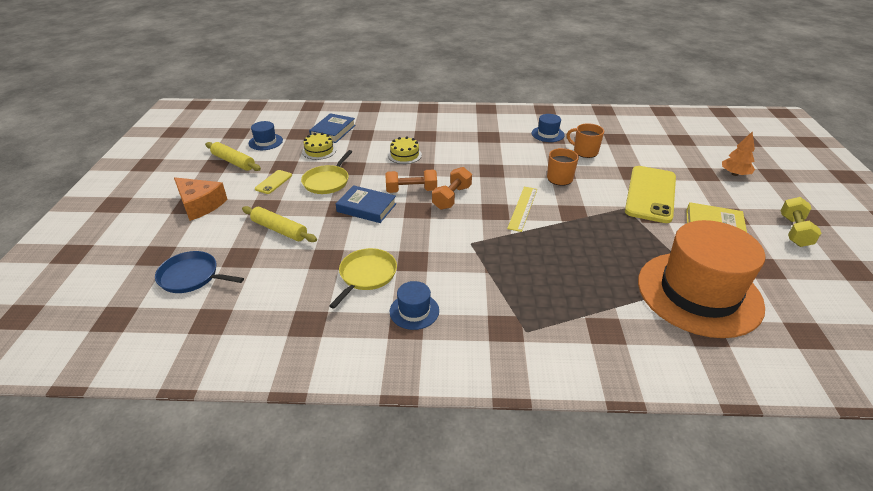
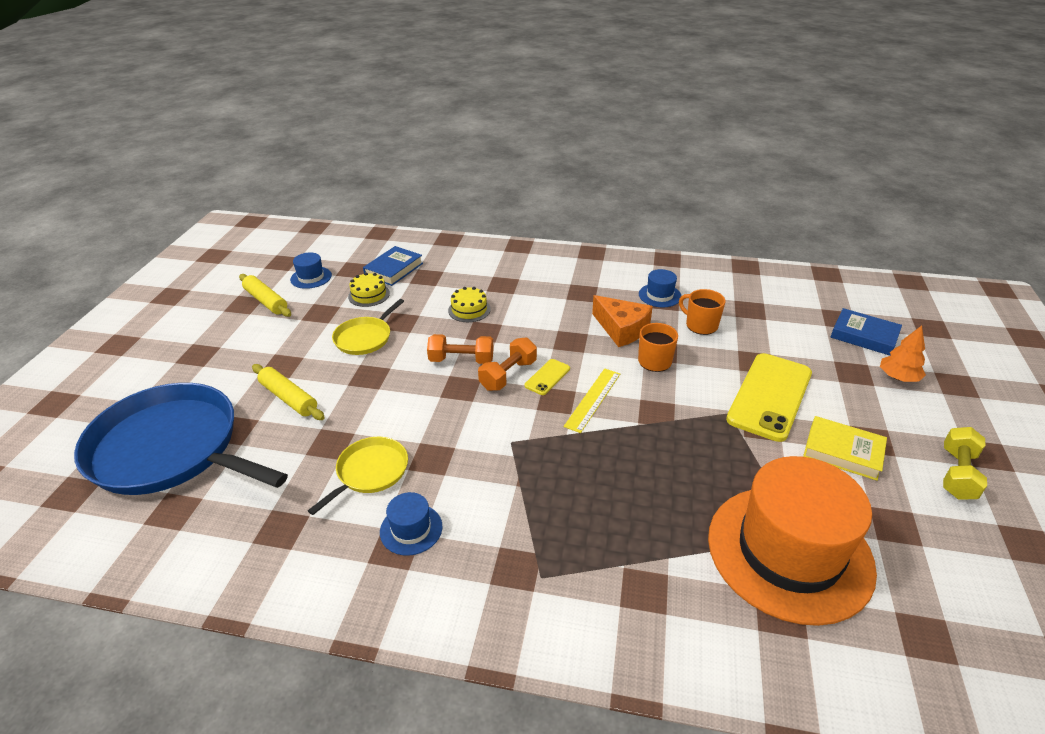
camera: 10 degrees right, 0 degrees up
(191, 276) = (171, 449): blue pan -> blue pan, size x2.13
(200, 205) = (210, 355): orange cheese -> orange cheese (622, 329)
(273, 182) = (302, 333): yellow phone -> yellow phone (547, 377)
(366, 208) = (399, 379): blue book -> blue book (864, 336)

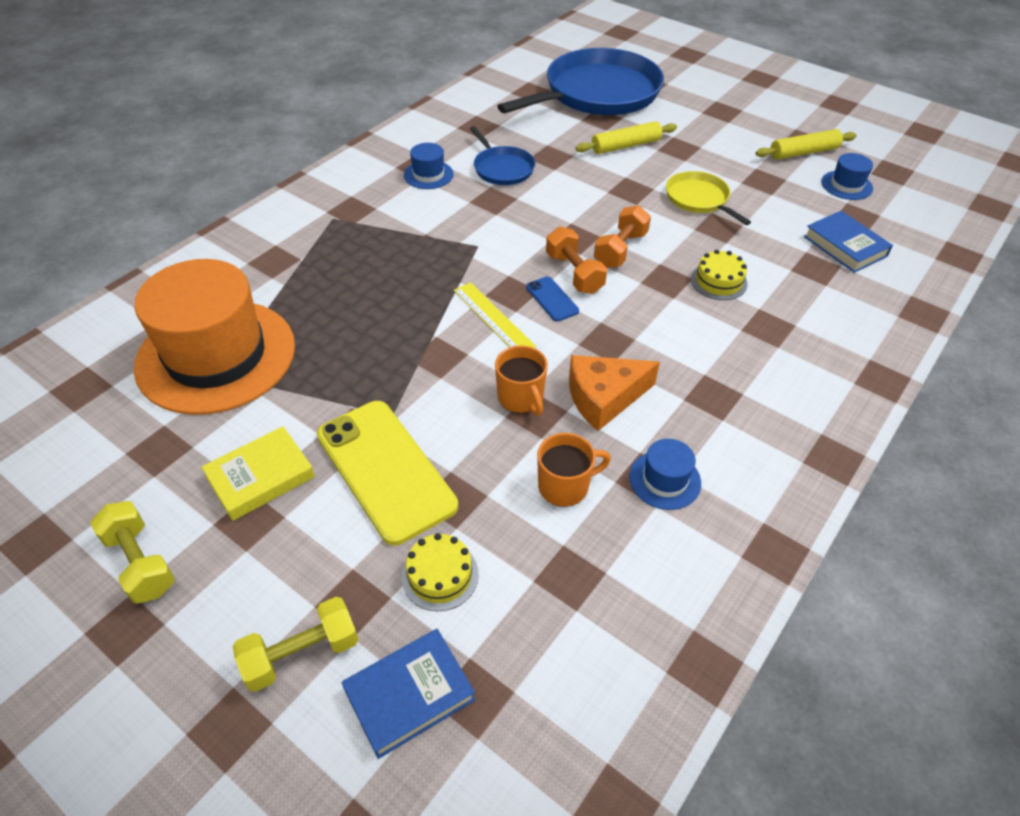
camera: 115 degrees right, 10 degrees up
(369, 295) = (788, 217): yellow cake -> yellow cake (440, 575)
(370, 472) = (502, 168): yellow pan -> blue pan
(547, 377) = (552, 299): yellow phone -> blue phone
(898, 377) = (301, 654): orange tree -> yellow dumbbell

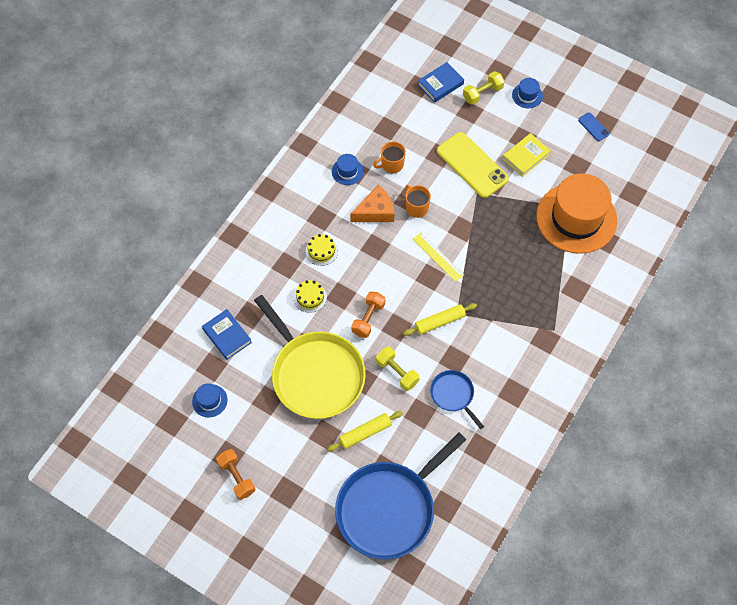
camera: 175 degrees right, 15 degrees up
(140, 562) = (558, 118): yellow dumbbell -> yellow dumbbell (397, 372)
(428, 175) = (503, 382): blue hat -> blue hat (527, 95)
(440, 575) = (438, 124): yellow cake -> yellow cake (321, 251)
(552, 299) = (407, 274): blue phone -> blue phone (593, 127)
(574, 273) = (395, 295): orange dumbbell -> orange dumbbell (237, 477)
(699, 199) = (315, 374): yellow pan -> yellow pan, size x2.13
(803, 152) = (231, 438): yellow rolling pin -> yellow rolling pin (439, 322)

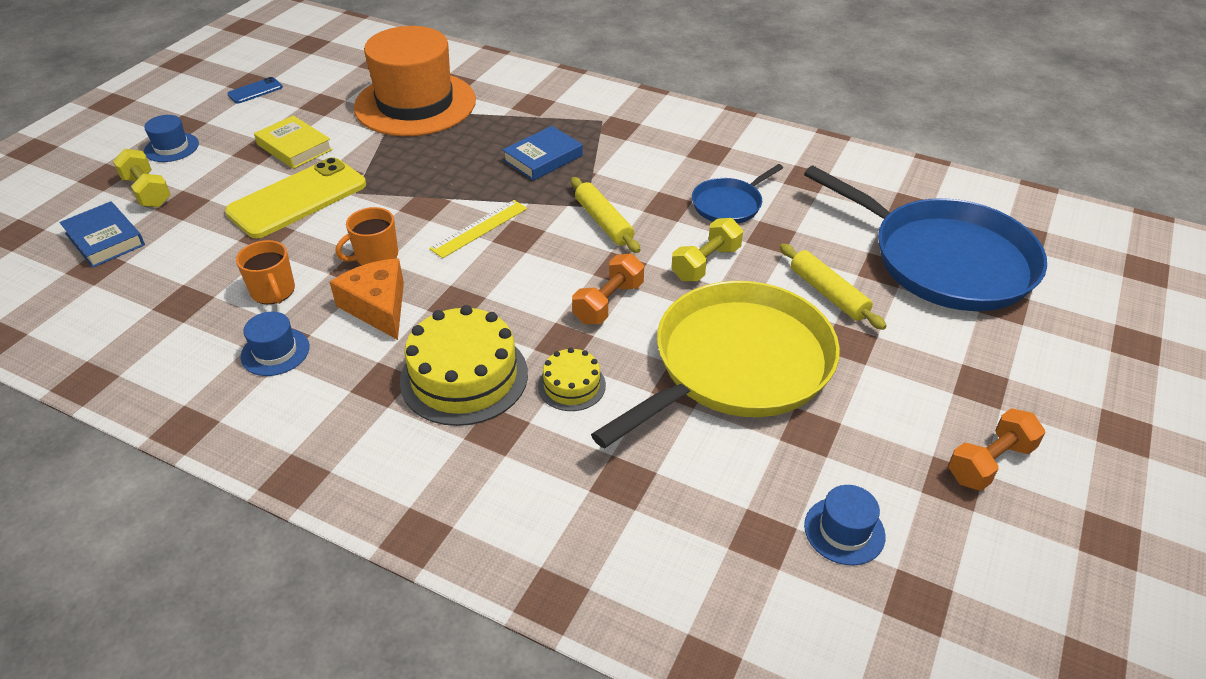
camera: 95 degrees left, 20 degrees down
(227, 336) = (682, 517): blue book -> blue book (543, 158)
(321, 251) = (464, 377): yellow cake -> yellow cake, size x1.90
(368, 318) = (608, 303): orange dumbbell -> orange dumbbell turned 75 degrees counterclockwise

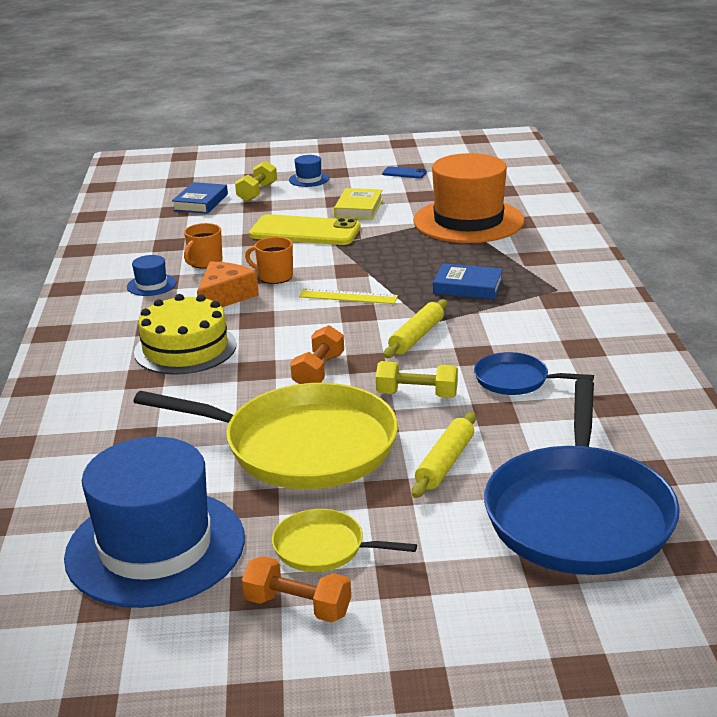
camera: 60 degrees right, 15 degrees down
(571, 385) = (213, 388): yellow cake -> none
(608, 303) = (319, 371): orange dumbbell -> orange dumbbell turned 75 degrees counterclockwise
(844, 531) = (155, 547): blue hat -> blue hat, size x2.47
(911, 414) = (324, 548): none -> yellow pan

